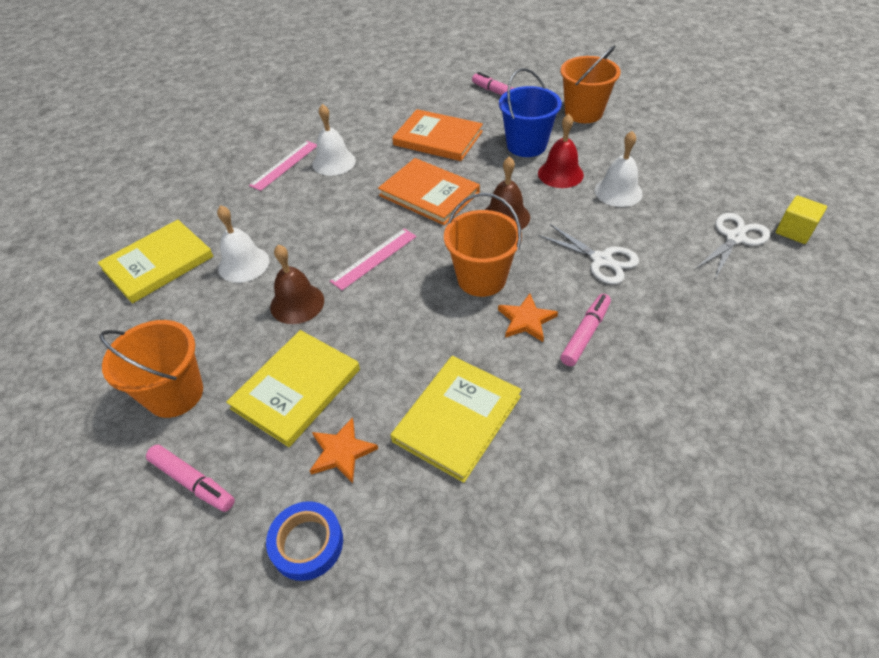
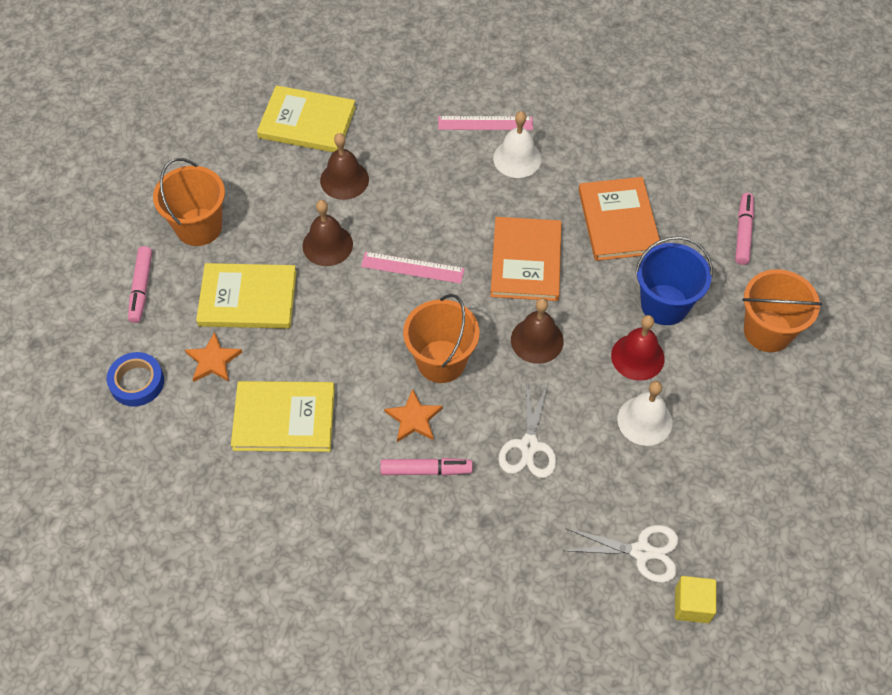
camera: 55 degrees right, 10 degrees up
(243, 264) = (344, 180): white bell -> brown bell

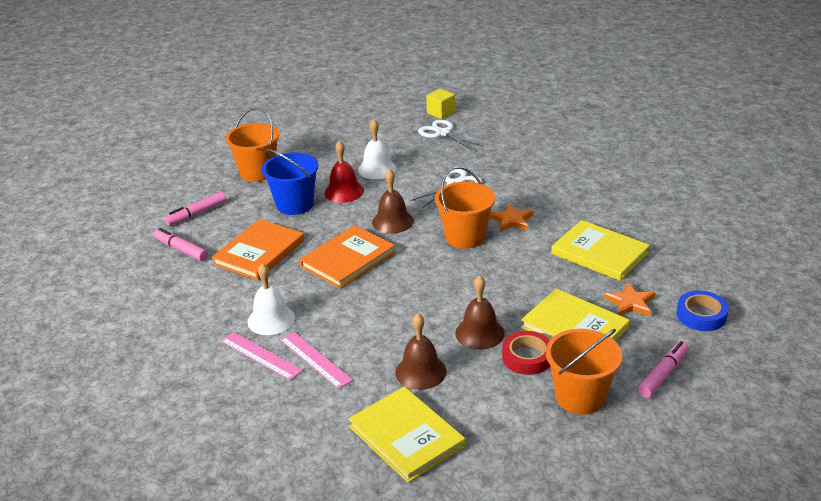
camera: 140 degrees left, 25 degrees down
(268, 242) = (527, 357): none -> red tape
(412, 268) = (430, 290): pink ruler -> pink ruler (315, 359)
(426, 470) = (527, 198): pink marker -> pink marker (181, 250)

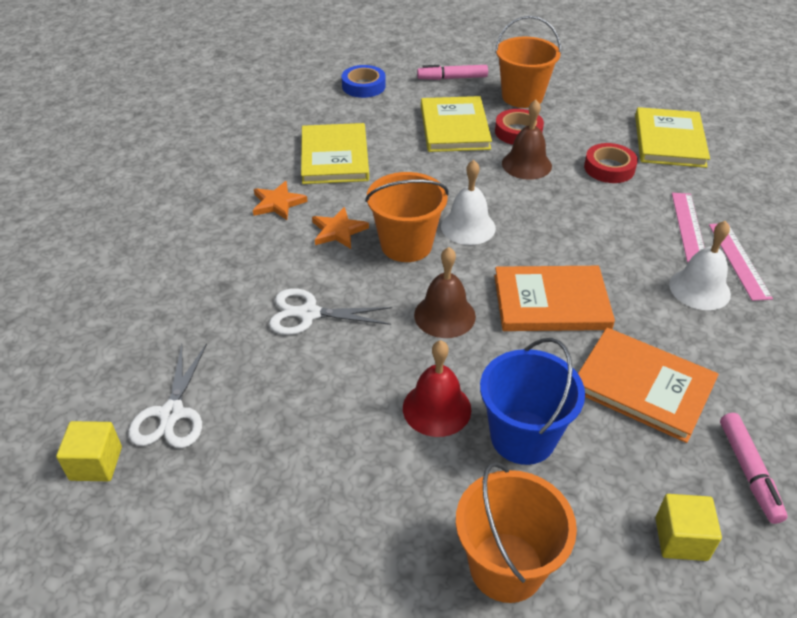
camera: 135 degrees left, 10 degrees up
(196, 214) = (681, 539): pink marker -> yellow cube
(259, 252) = (643, 386): orange book -> orange book turned 45 degrees clockwise
(377, 169) = (345, 416): white bell -> white bell (468, 227)
(421, 372) = (609, 168): brown bell -> red tape
(630, 303) = (388, 117): orange star -> orange star (278, 203)

